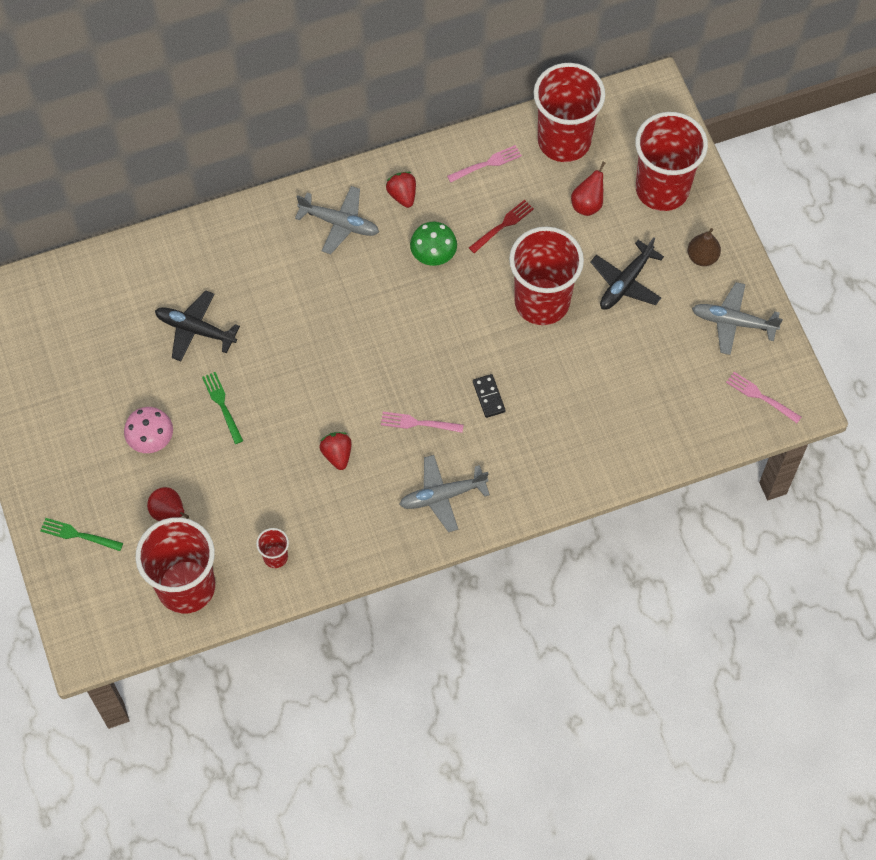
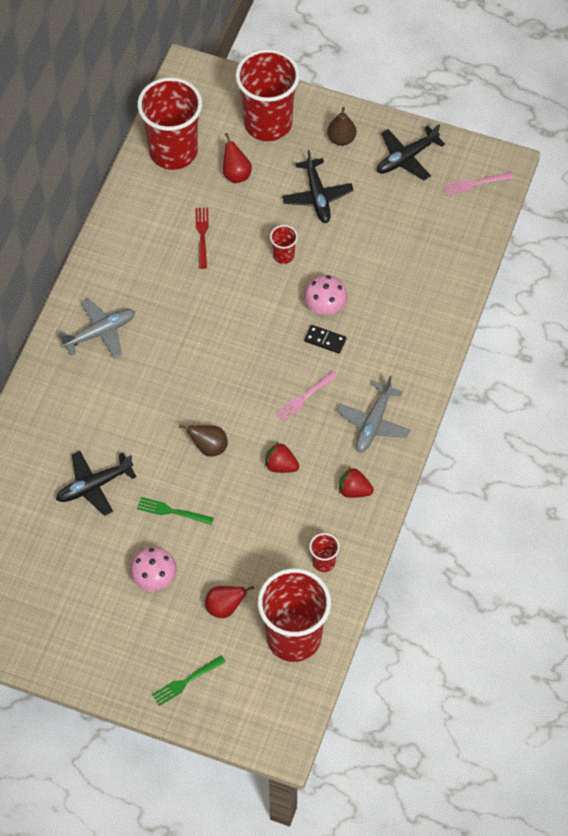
camera: 50 degrees left, 5 degrees down
(306, 387) = (209, 447): none -> brown pear
(402, 195) = (117, 278): red strawberry -> red strawberry (354, 490)
(433, 254) = (182, 293): green mushroom -> none
(487, 164) = (144, 209): pink fork -> none
(522, 371) = (325, 305): none -> pink mushroom
(542, 301) = (283, 255): red cup -> red cup, size x0.42
(733, 322) = (406, 158): grey plane -> black plane

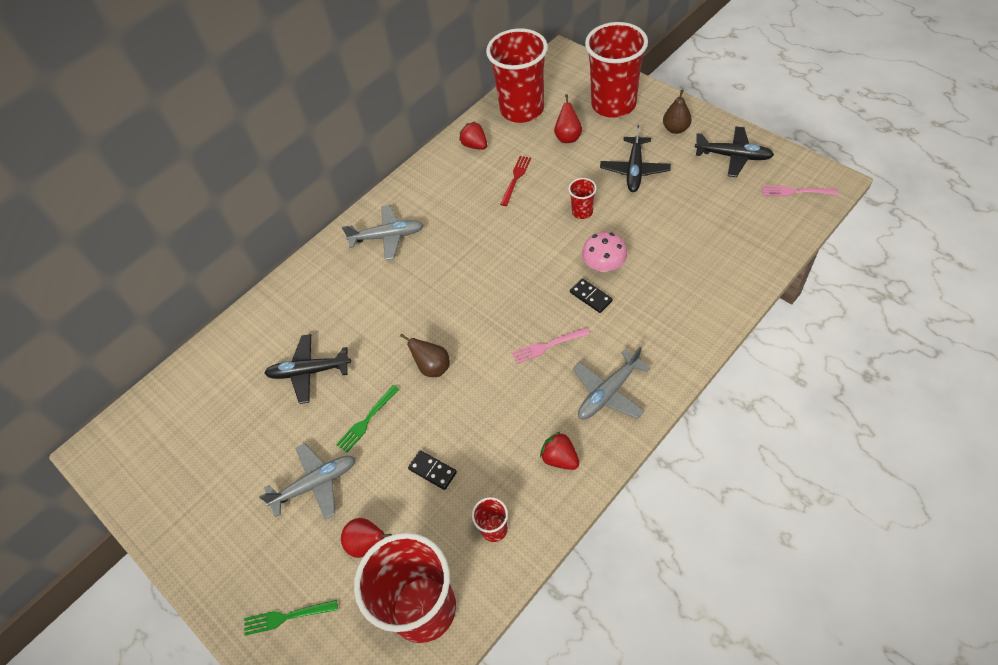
camera: 30 degrees right, 5 degrees down
(154, 577) = (315, 484): pink mushroom -> grey plane
(172, 511) = (367, 420): green fork -> green fork turned 90 degrees counterclockwise
(251, 534) = (432, 471): none -> black domino
(281, 465) = (494, 407): red strawberry -> red strawberry (475, 145)
(406, 158) = (733, 156): black plane -> black plane turned 150 degrees counterclockwise

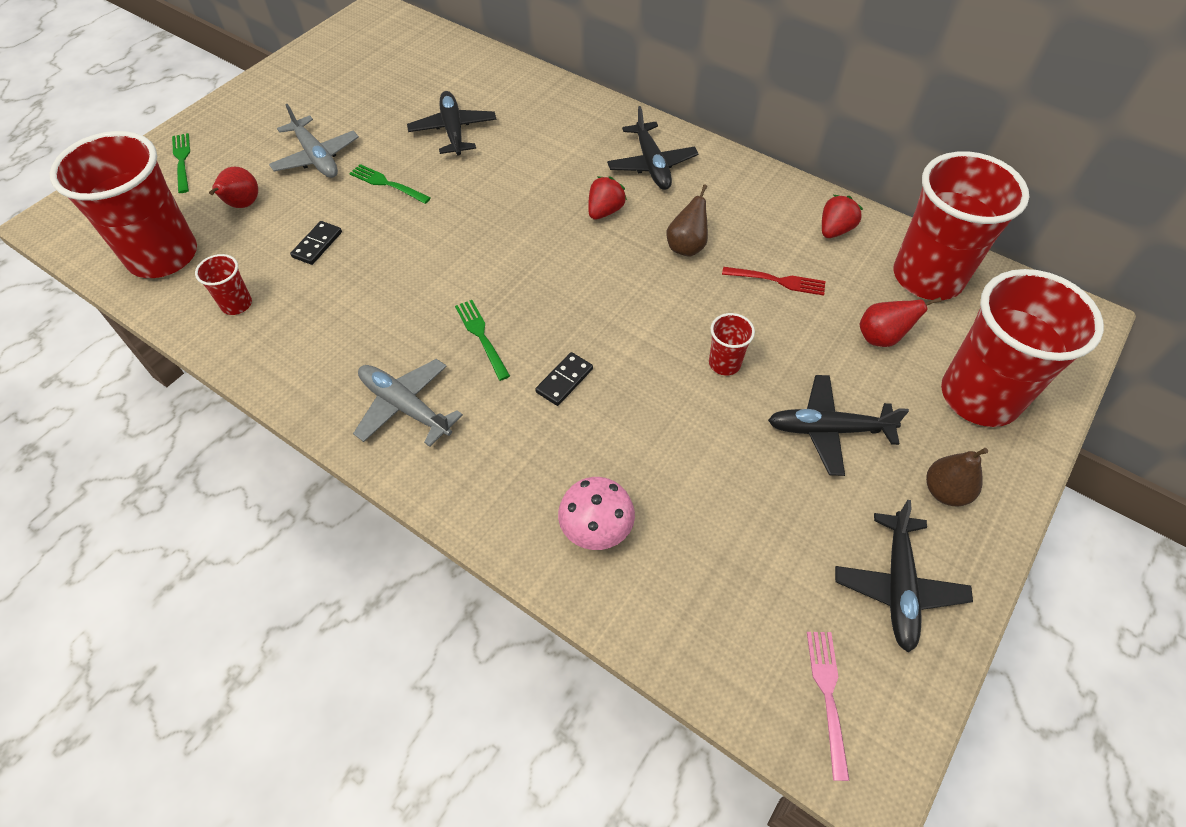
camera: 75 degrees right, 0 degrees up
(387, 237) = (651, 164): grey plane -> black plane
(433, 367) = (454, 229): brown pear -> brown pear (686, 247)
(547, 346) = (481, 336): pink fork -> green fork
(560, 458) = (315, 359): red strawberry -> red strawberry (605, 211)
(604, 265) = (623, 394): pink mushroom -> pink mushroom (596, 528)

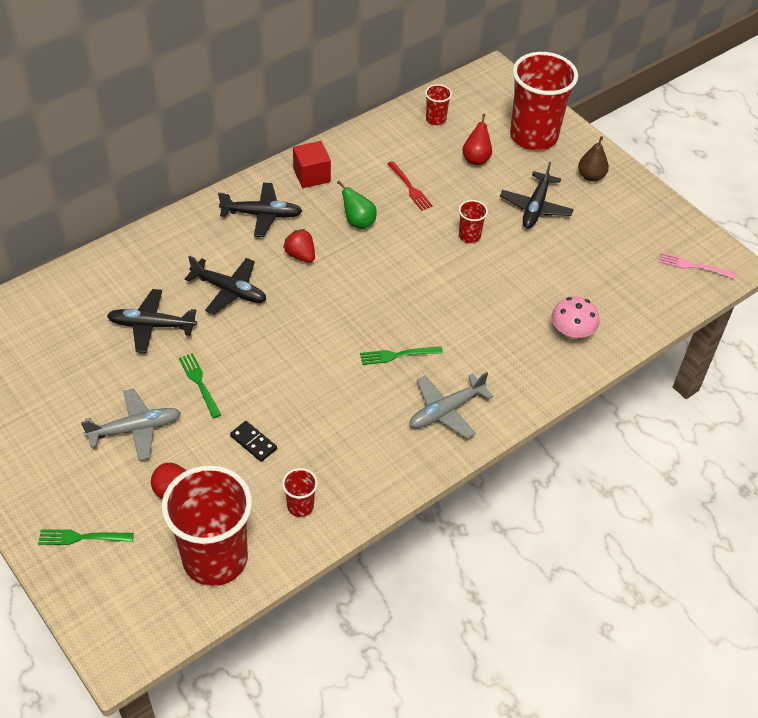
camera: 75 degrees left, 5 degrees down
(387, 184) = (199, 383): green fork -> green fork turned 105 degrees clockwise
(564, 380) = (454, 319): black domino -> none
(686, 247) = (358, 222): brown pear -> green pear
(740, 187) = (312, 175): none -> red cube
(777, 281) = (410, 188): red fork -> red fork turned 120 degrees clockwise
(834, 230) = (376, 144): red strawberry -> none
(898, 586) = (641, 217): black plane -> black plane (229, 290)
(927, 277) = (436, 119): red cup -> red cup, size x0.42

